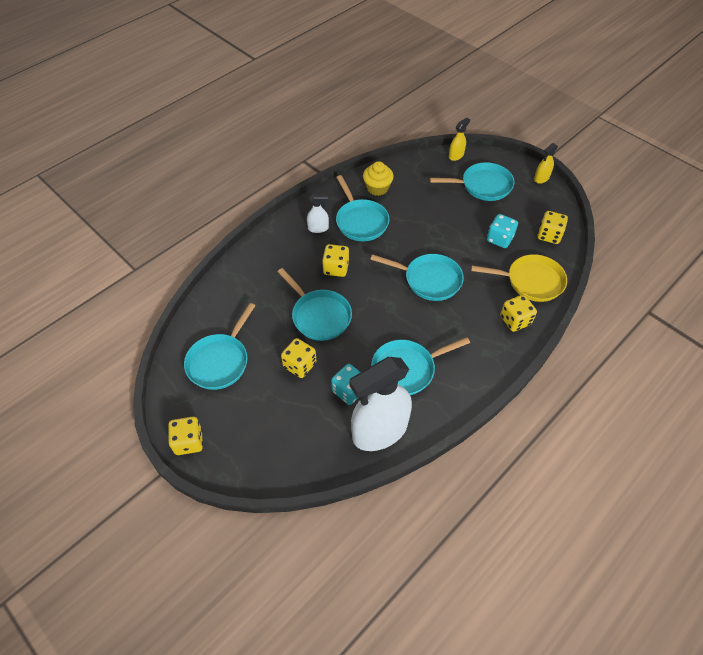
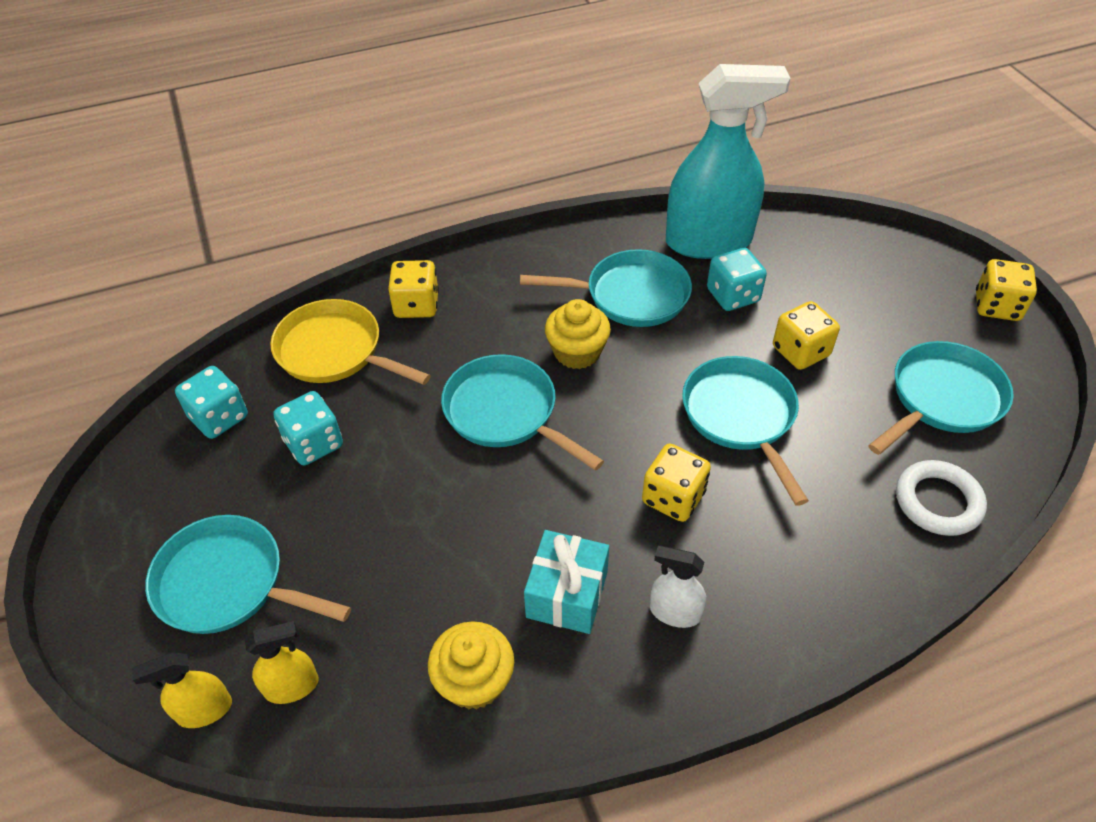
camera: 155 degrees left, 5 degrees down
(219, 305) = (938, 501): none -> white ring
(360, 221) = (567, 594): turquoise pan -> turquoise gift
(379, 431) = (709, 241): white spray bottle -> turquoise spray bottle
(415, 322) = (577, 352): none -> yellow cupcake
(541, 178) = (88, 551): yellow spray bottle -> yellow spray bottle (292, 686)
(549, 235) = (219, 417): yellow dice -> turquoise dice

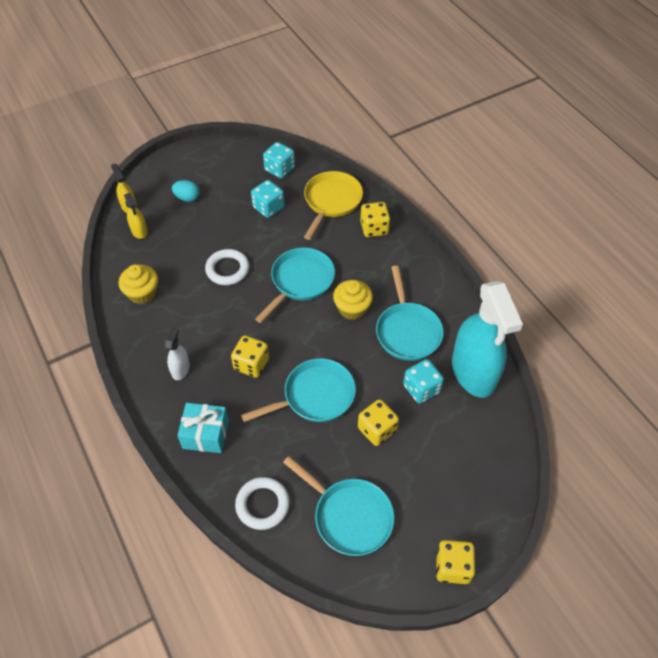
camera: 80 degrees right, 5 degrees up
(228, 584) = (187, 198): turquoise pan -> turquoise egg
(450, 520) = (227, 269): none -> white ring
(567, 594) = (188, 323): turquoise gift -> turquoise gift (205, 434)

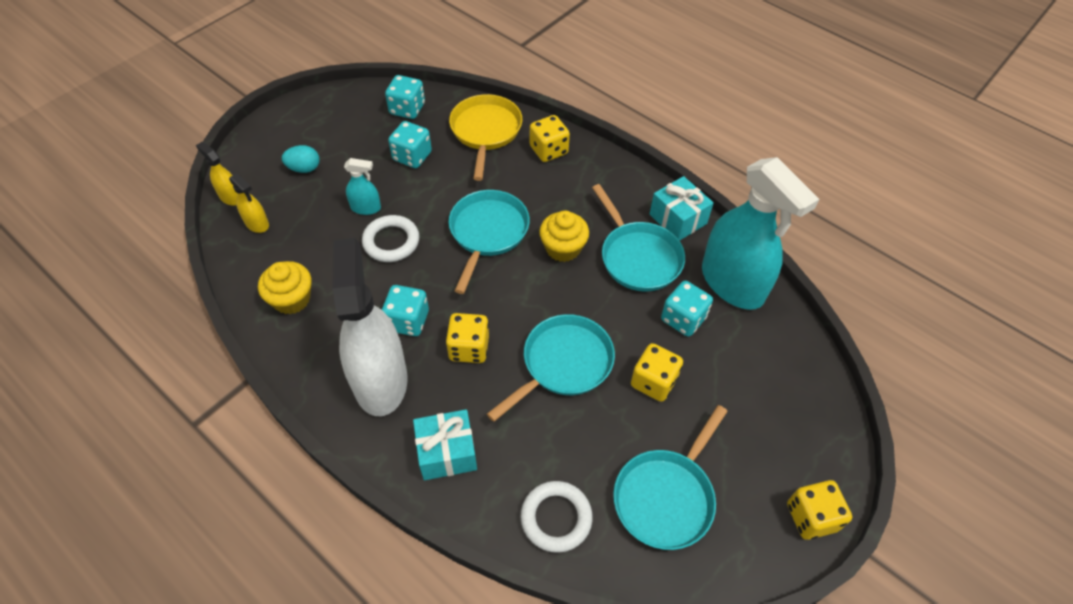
camera: 20 degrees left, 0 degrees up
(180, 369) = (380, 380): white spray bottle -> white spray bottle, size x2.32
(216, 332) = (408, 321): none -> turquoise dice
(219, 239) = (366, 208): none -> turquoise spray bottle
(349, 516) = (666, 496): turquoise pan -> turquoise pan turned 105 degrees clockwise
(452, 309) = (678, 219): none -> turquoise gift

